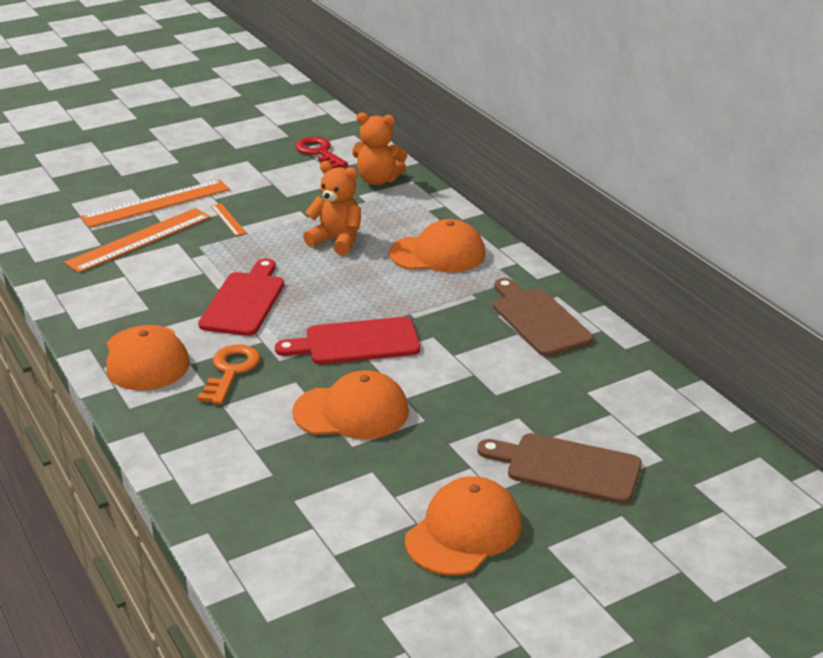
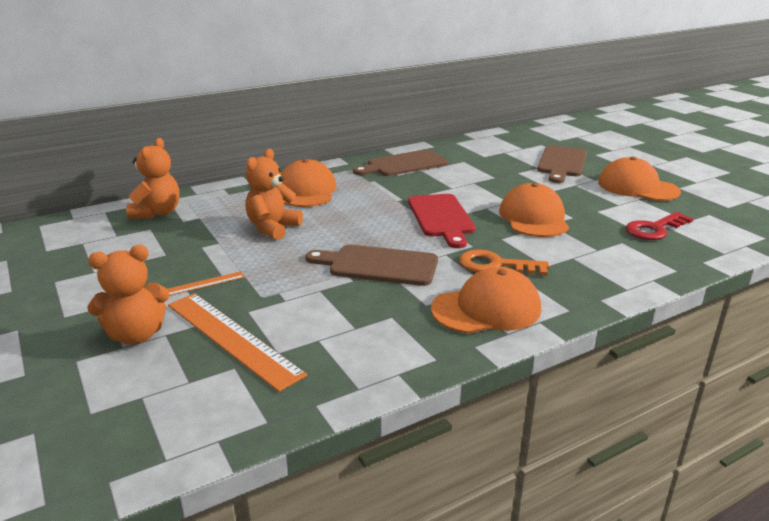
camera: 90 degrees left, 5 degrees down
(156, 203) = (136, 335): orange ruler -> orange teddy bear
(244, 301) = (378, 265): red cutting board -> brown cutting board
(319, 152) = (70, 241): red key -> red key (654, 229)

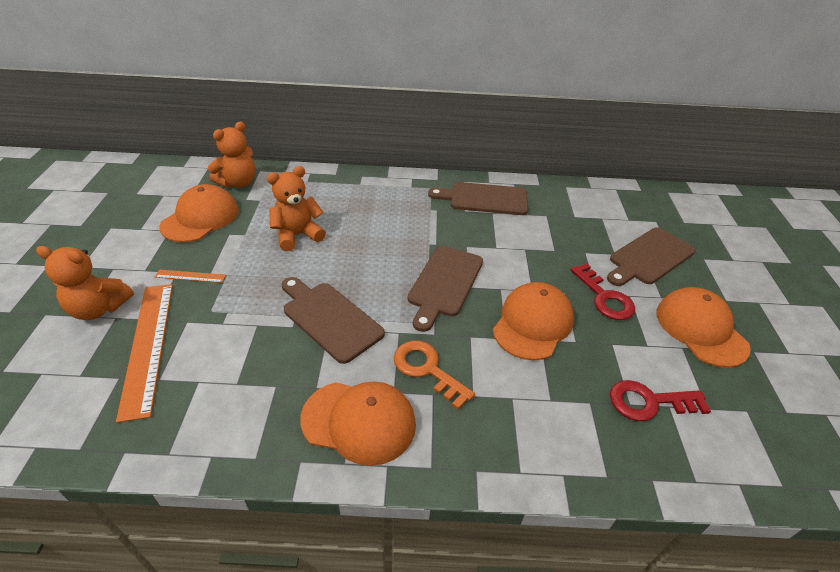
camera: 30 degrees right, 15 degrees up
(306, 191) = (367, 201): orange cap -> orange cap (200, 218)
(441, 217) = (445, 283): red cutting board -> brown cutting board
(561, 190) = (604, 297): none -> red key

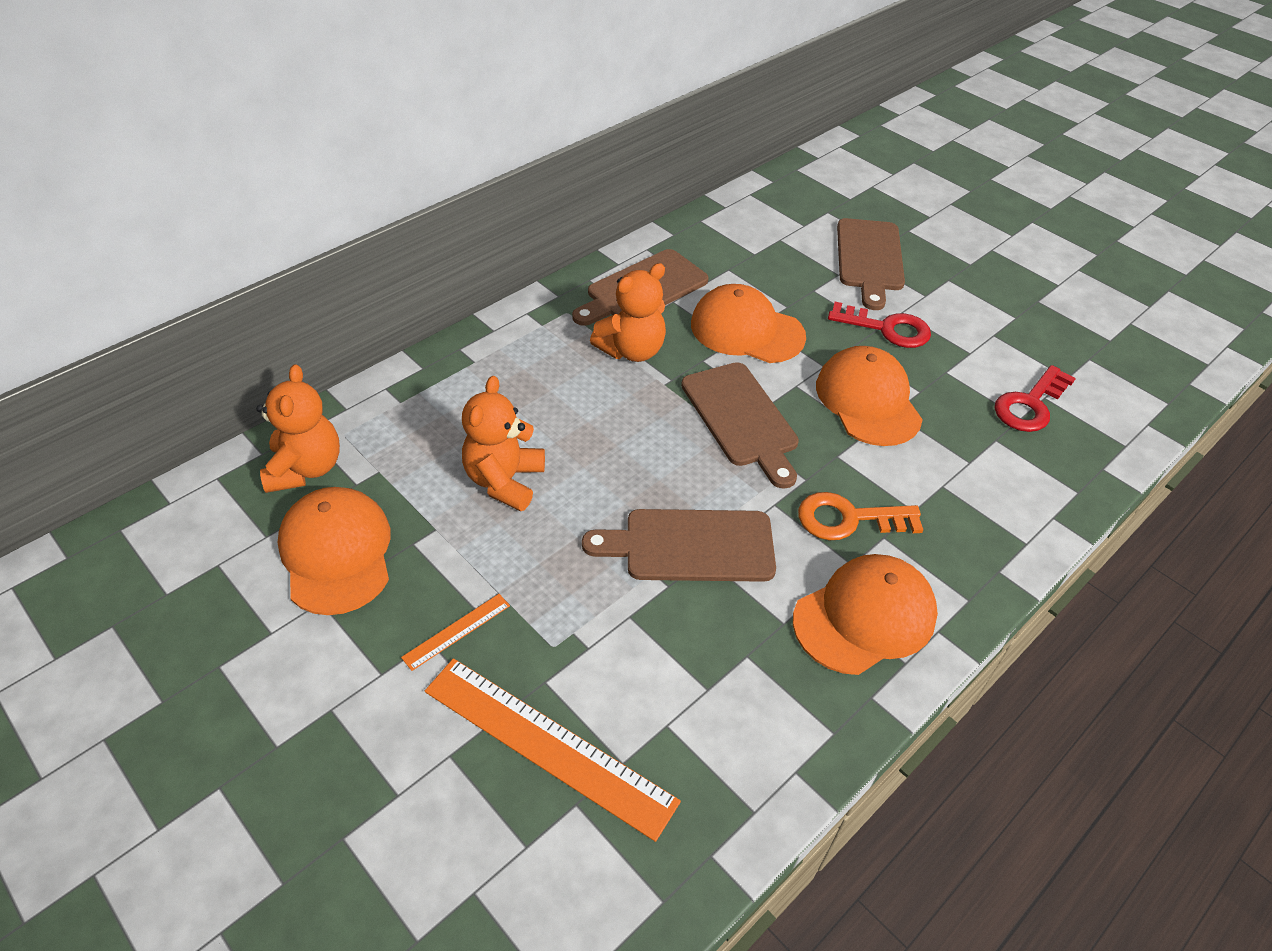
camera: 45 degrees left, 5 degrees up
(99, 308) = (407, 766): orange teddy bear -> orange teddy bear (632, 350)
(700, 329) = (985, 307): orange cap -> orange cap (746, 330)

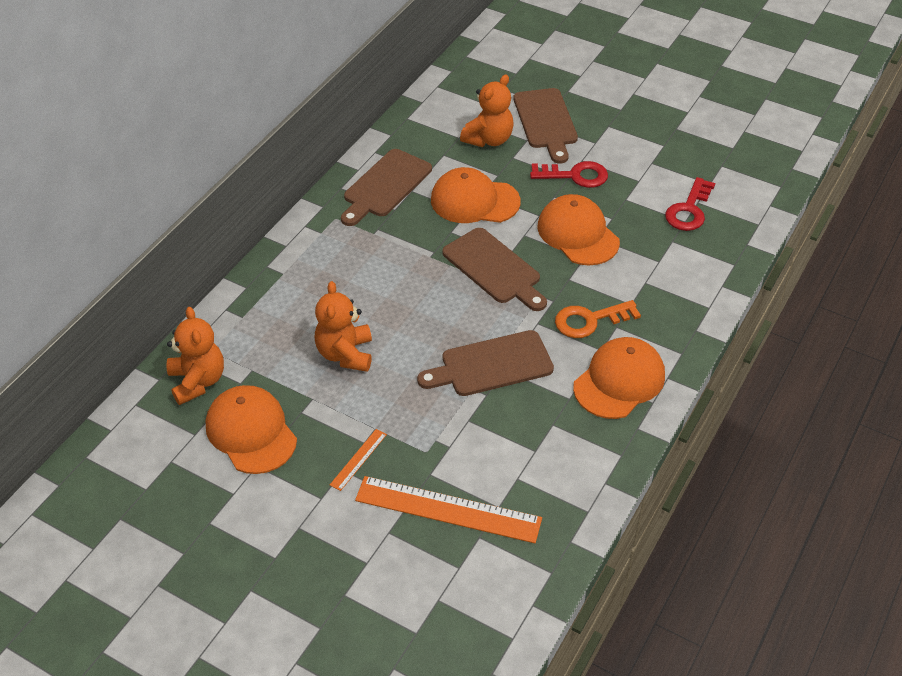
camera: 15 degrees left, 0 degrees up
(632, 350) = (396, 236): orange teddy bear -> orange teddy bear (489, 139)

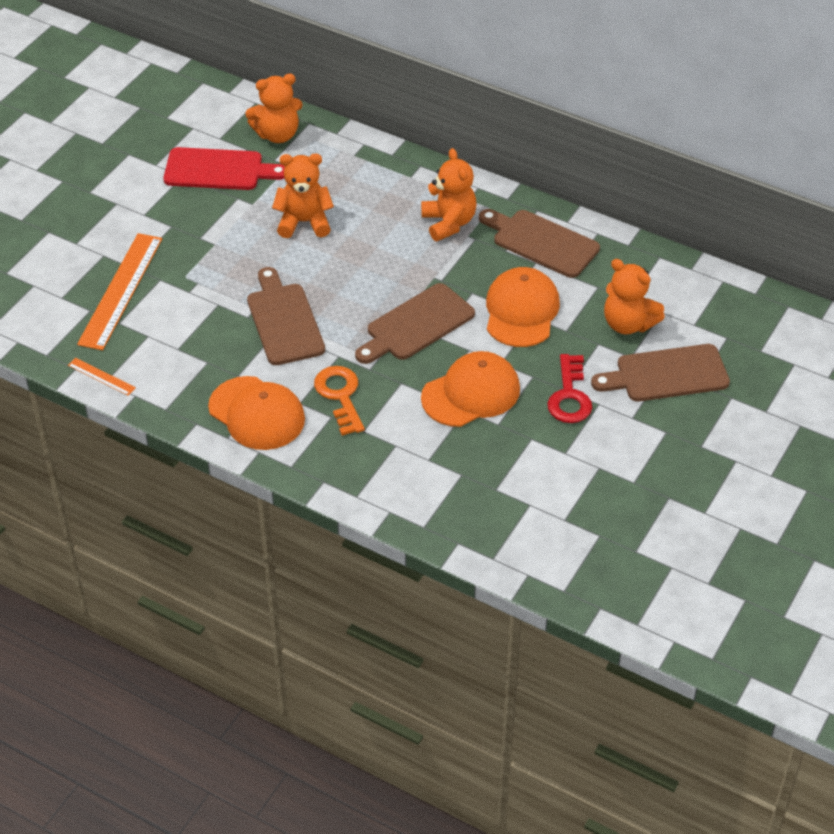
camera: 90 degrees right, 0 degrees up
(251, 432) = (218, 170): orange cap -> red cutting board
(354, 246) = (449, 223): none -> orange teddy bear
(358, 459) = (181, 235): orange ruler -> orange ruler (101, 376)
(689, 210) = (515, 494): red key -> none

